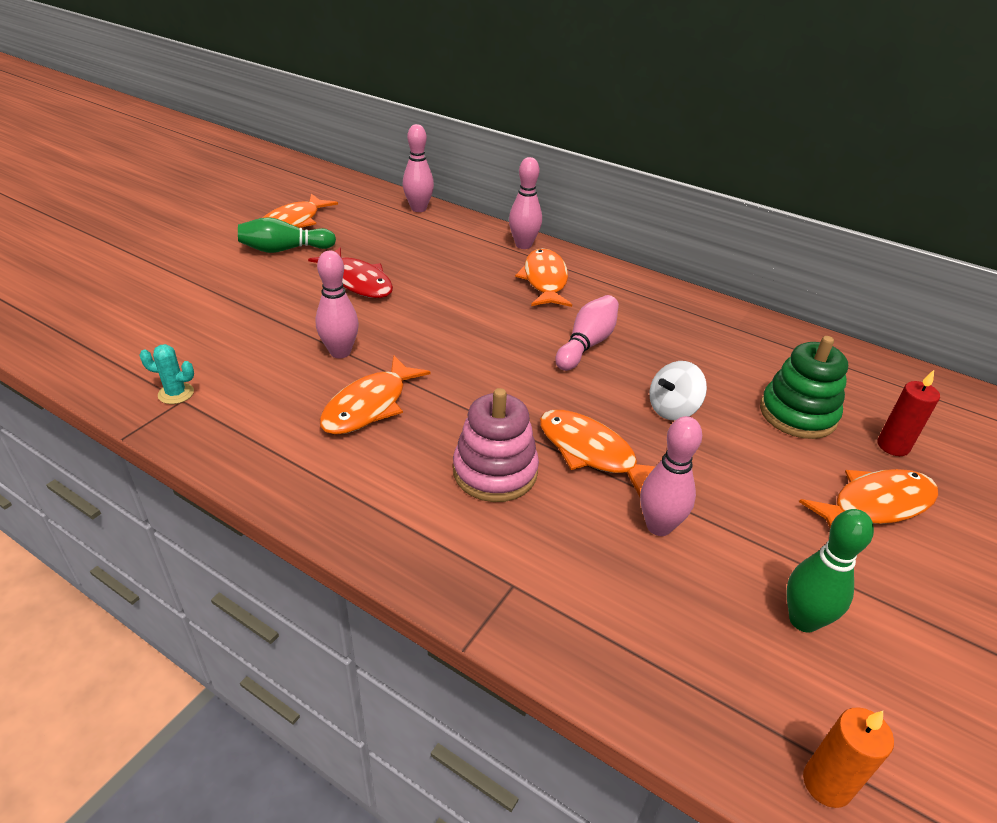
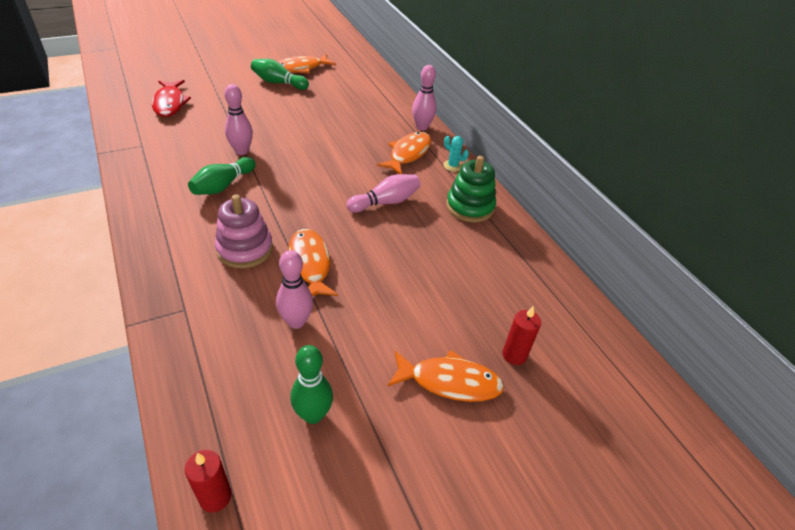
camera: 30 degrees right, 5 degrees up
(176, 393) = (142, 141): turquoise cactus -> turquoise cactus (453, 166)
(358, 281) = (296, 115): red fish -> red fish (170, 103)
(369, 405) = (223, 185): orange fish -> green bowling pin
(418, 209) = (383, 83): pink bowling pin -> none
(672, 409) = (390, 263): white spinning top -> none
(797, 414) = (471, 303): green stacking toy -> green stacking toy (470, 207)
(827, 783) = (215, 497): orange candle -> red candle

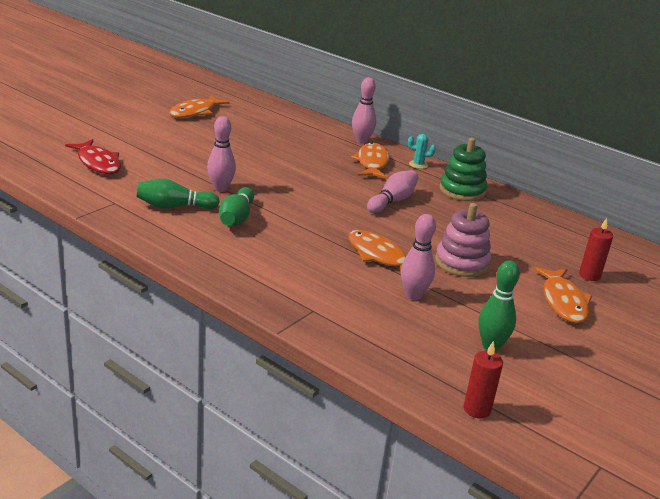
camera: 25 degrees left, 15 degrees down
(245, 249) = (313, 258): pink stacking toy -> pink stacking toy (462, 263)
(278, 83) = (188, 128): green bowling pin -> green bowling pin (174, 207)
(449, 381) = (563, 302): orange fish -> orange fish turned 105 degrees clockwise

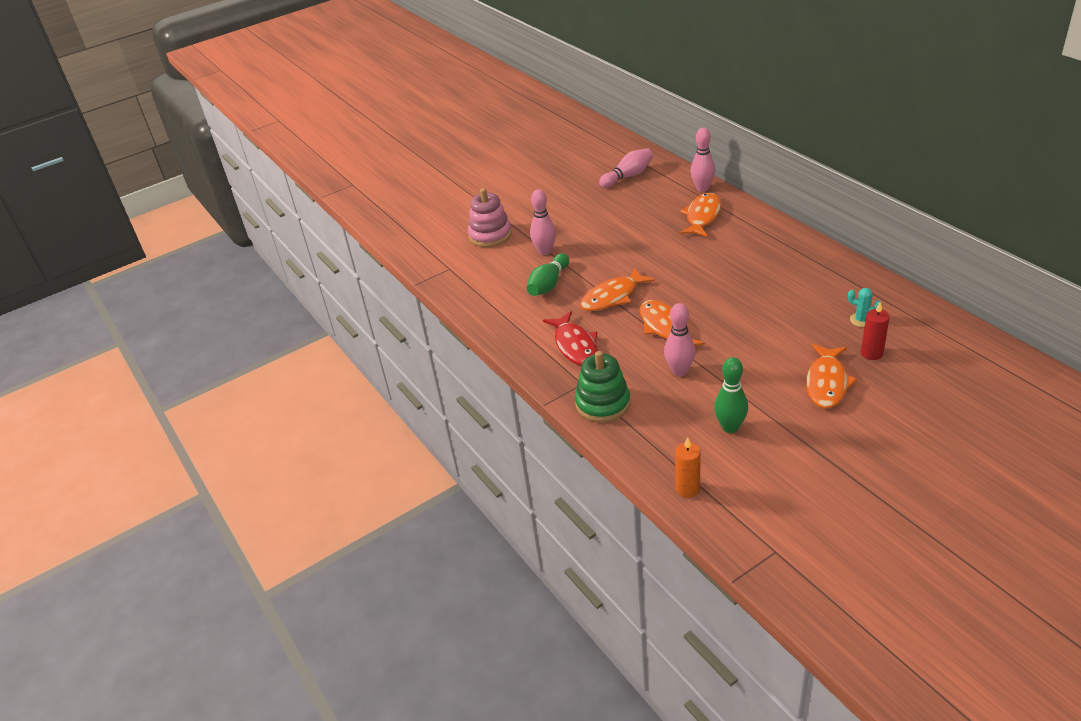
camera: 25 degrees right, 10 degrees up
(98, 163) = (446, 225): red fish -> red fish (575, 345)
(174, 207) = (498, 272): green bowling pin -> none
(195, 112) = (550, 160): orange fish -> orange fish (612, 296)
(392, 201) = (704, 264): pink bowling pin -> pink bowling pin (628, 176)
(418, 165) = (750, 217): turquoise cactus -> turquoise cactus (861, 320)
(462, 190) = (783, 249): green stacking toy -> green stacking toy (602, 403)
(462, 263) = (743, 336): pink stacking toy -> pink stacking toy (490, 235)
(477, 409) = (687, 489): red candle -> orange candle

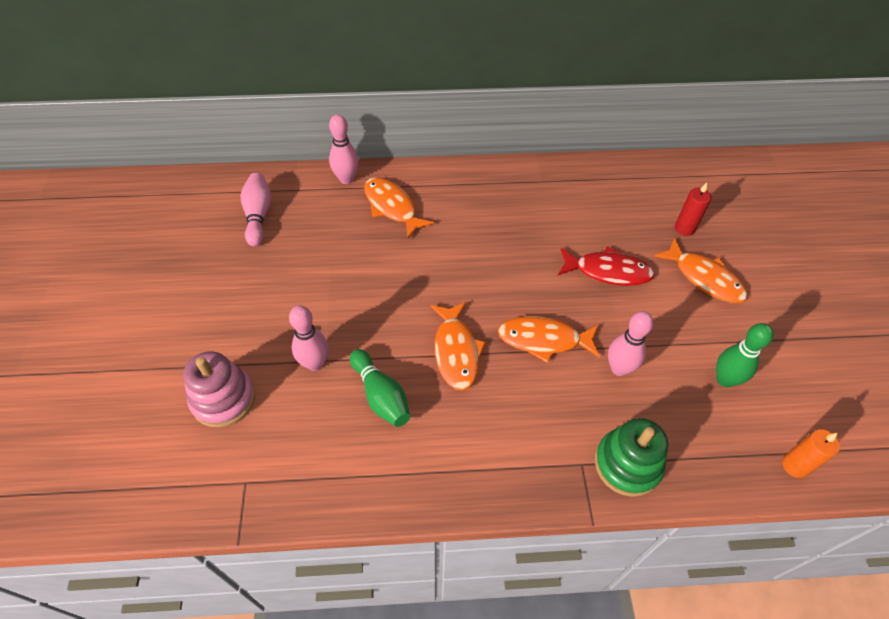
camera: 65 degrees left, 15 degrees up
(575, 345) = (512, 433): red fish -> red fish (608, 271)
(861, 320) = (637, 207): turquoise cactus -> none

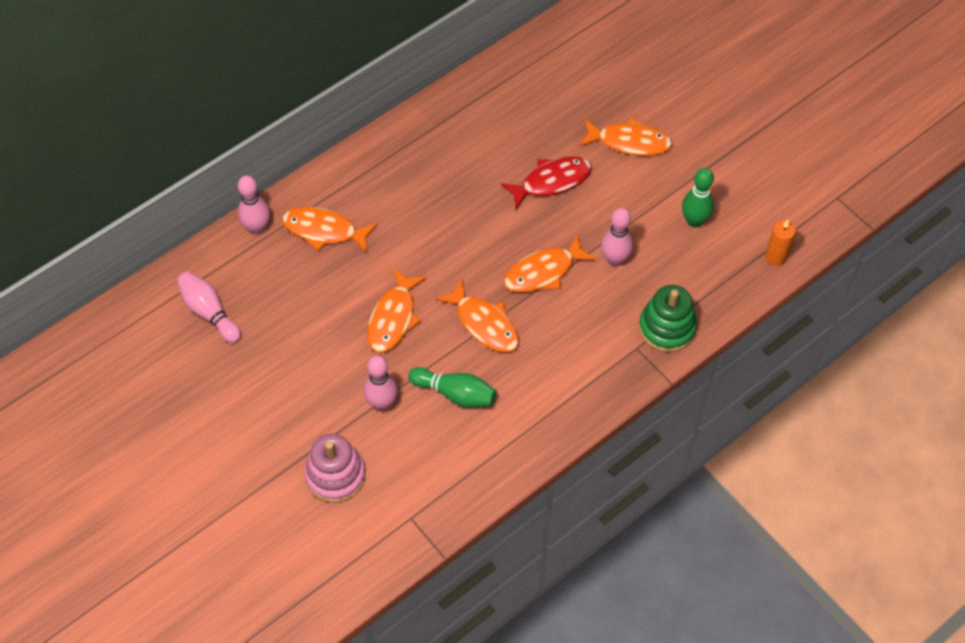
camera: 35 degrees left, 5 degrees up
(385, 301) = (393, 318): none -> orange fish
(684, 228) = (586, 103): red candle -> none

